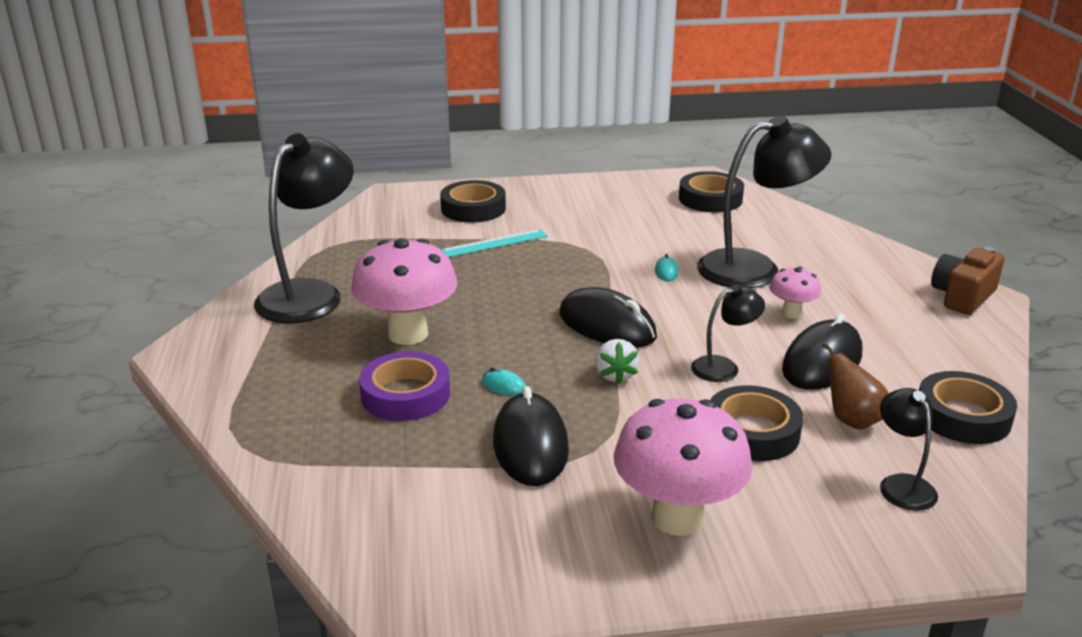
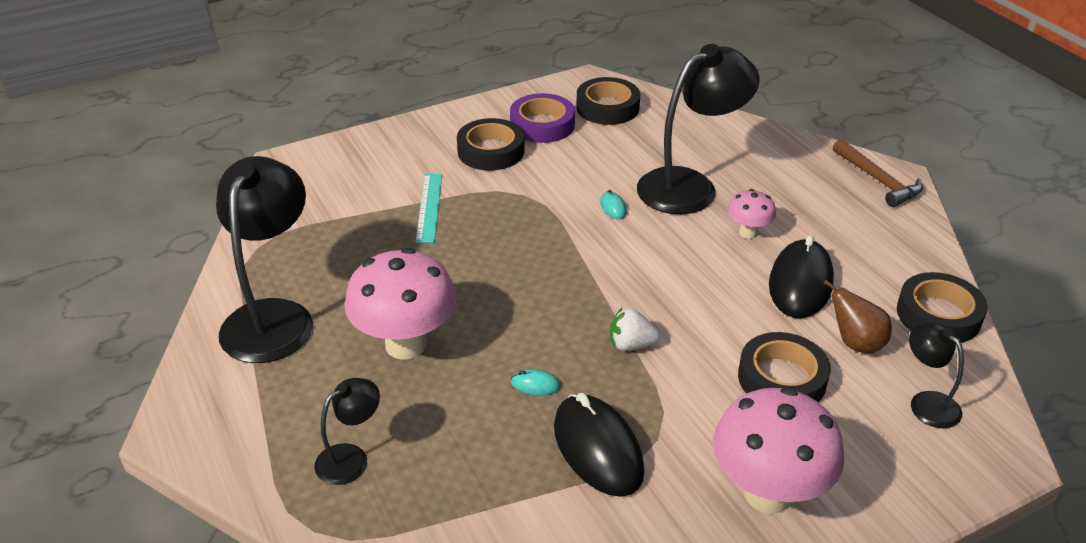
camera: 20 degrees left, 10 degrees up
(405, 394) = (446, 421): purple tape -> purple tape (542, 125)
(473, 208) = (382, 165): black tape -> black tape (491, 151)
(495, 243) = (429, 207): turquoise ruler -> turquoise ruler turned 45 degrees counterclockwise
(607, 325) = (592, 287): black mouse -> none
(615, 375) = (631, 345): white strawberry -> white strawberry turned 120 degrees clockwise
(723, 367) = (721, 310): black lamp -> black lamp (351, 458)
(962, 296) = (878, 180): brown camera -> brown hammer

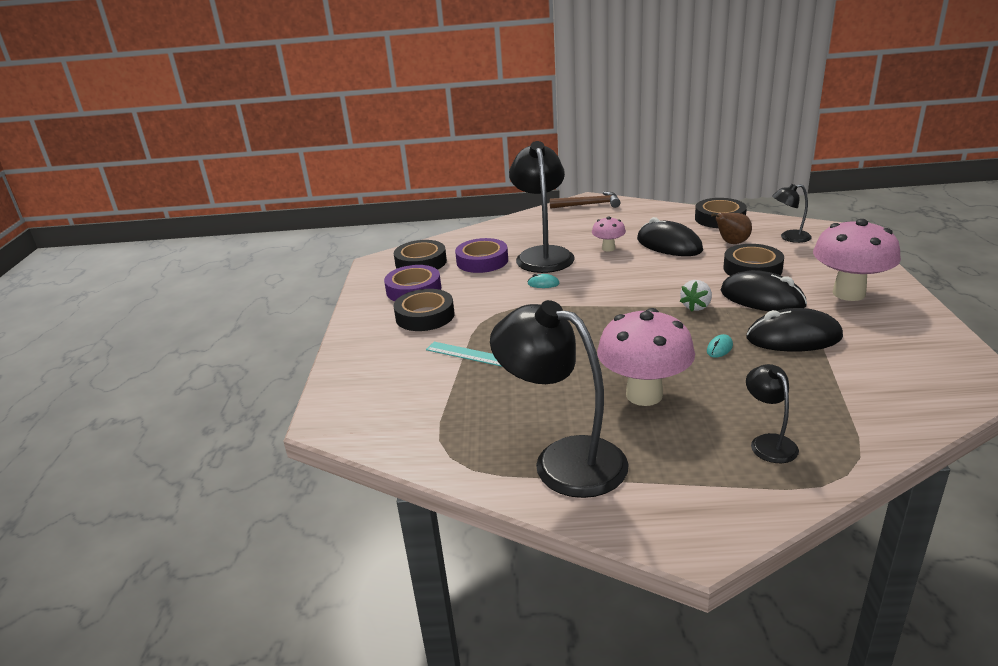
camera: 60 degrees left, 10 degrees down
(640, 147) = (482, 261): none -> purple tape
(692, 403) = (762, 299): none -> black mouse

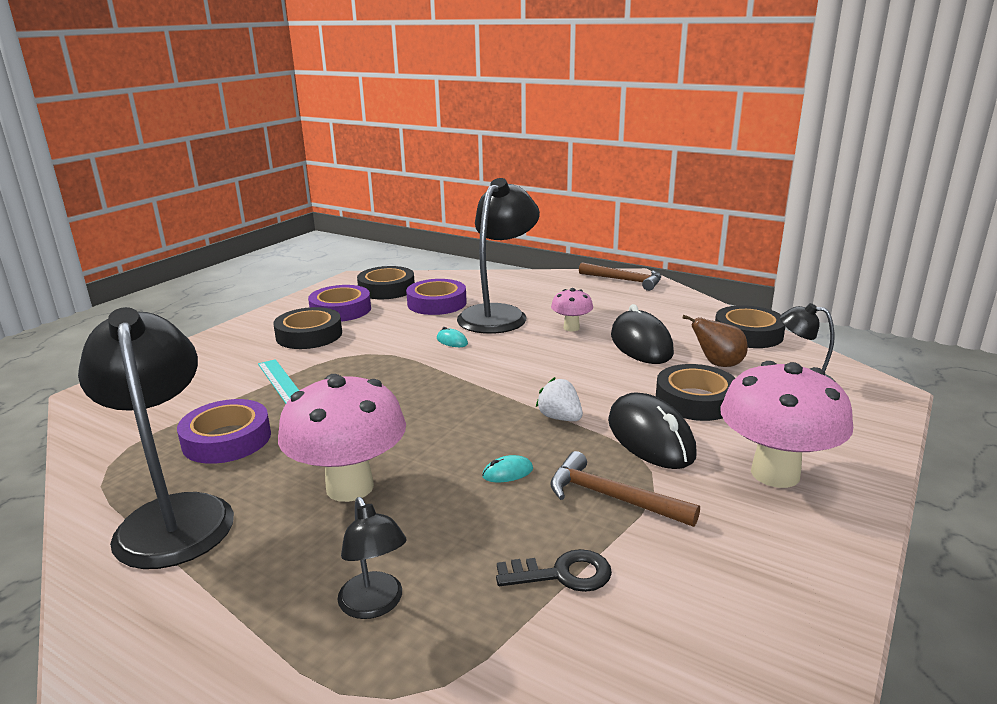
camera: 30 degrees right, 5 degrees down
(506, 404) = (227, 439): none -> purple tape
(696, 307) = (560, 418): white strawberry -> white strawberry turned 75 degrees clockwise
(768, 442) = (375, 605): black lamp -> black lamp turned 135 degrees clockwise
(793, 338) = (612, 497): black mouse -> brown hammer
(830, 384) = (562, 574): none -> black key

